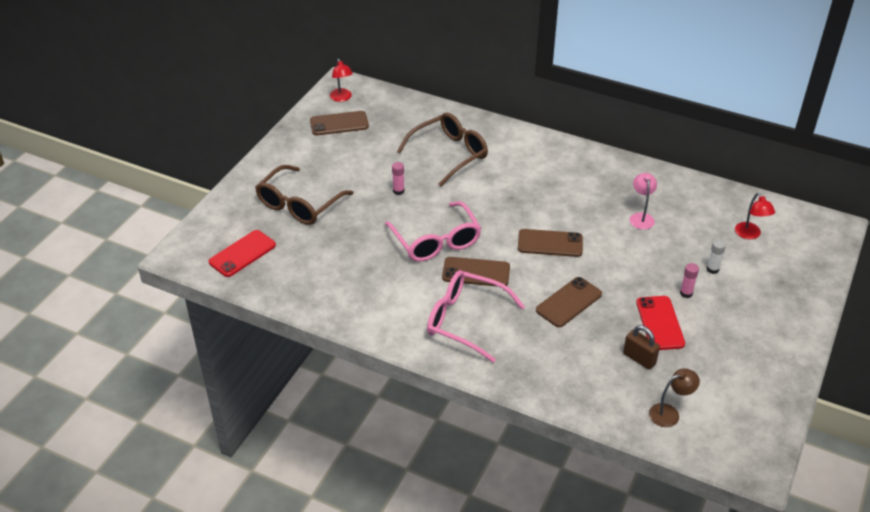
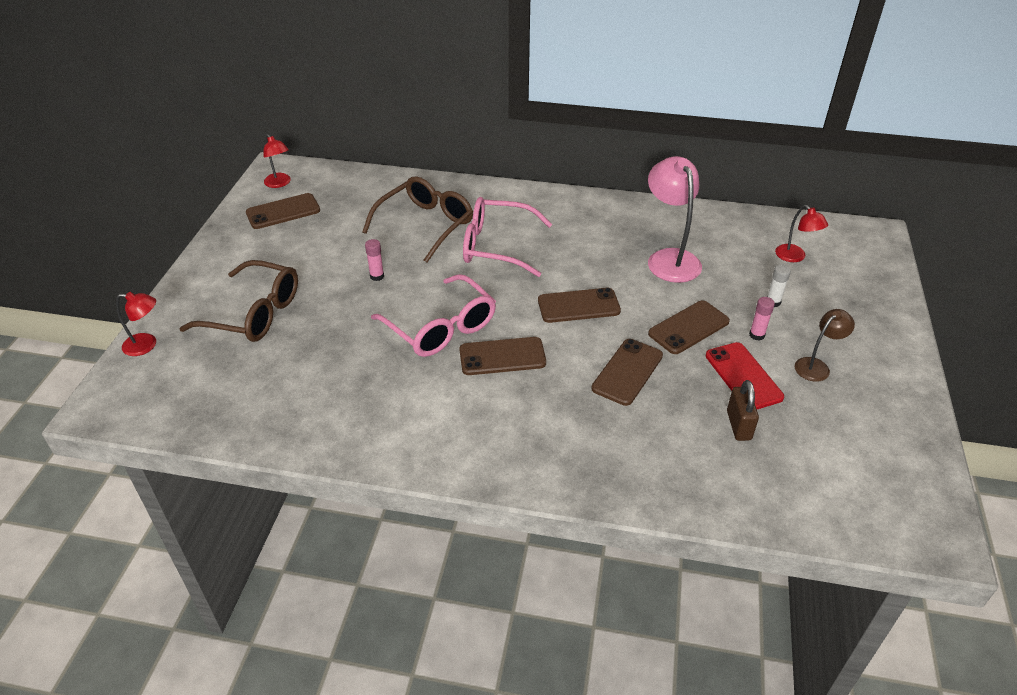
camera: 15 degrees left, 0 degrees up
(217, 215) = (146, 345): none -> red lamp
(242, 254) = (190, 389): red phone -> none
(299, 204) = (254, 313): brown glasses -> brown glasses turned 90 degrees counterclockwise
(465, 320) = (509, 420): pink glasses -> pink glasses (496, 246)
(632, 277) = (688, 327): none -> brown phone
(639, 359) = (738, 425): brown padlock -> brown padlock turned 60 degrees clockwise
(641, 217) = (669, 258): pink lamp -> pink lamp, size x1.80
(669, 413) = (805, 488): brown lamp -> brown lamp (816, 366)

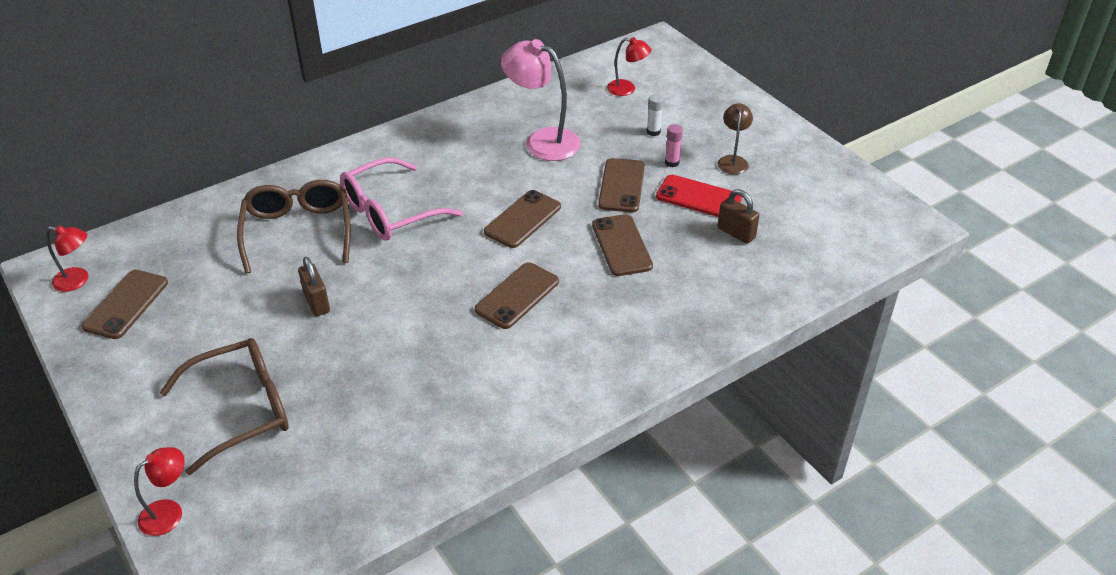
camera: 45 degrees left, 0 degrees up
(377, 276) = (316, 302): pink glue stick -> brown padlock
(441, 328) = (437, 307): pink glasses -> none

